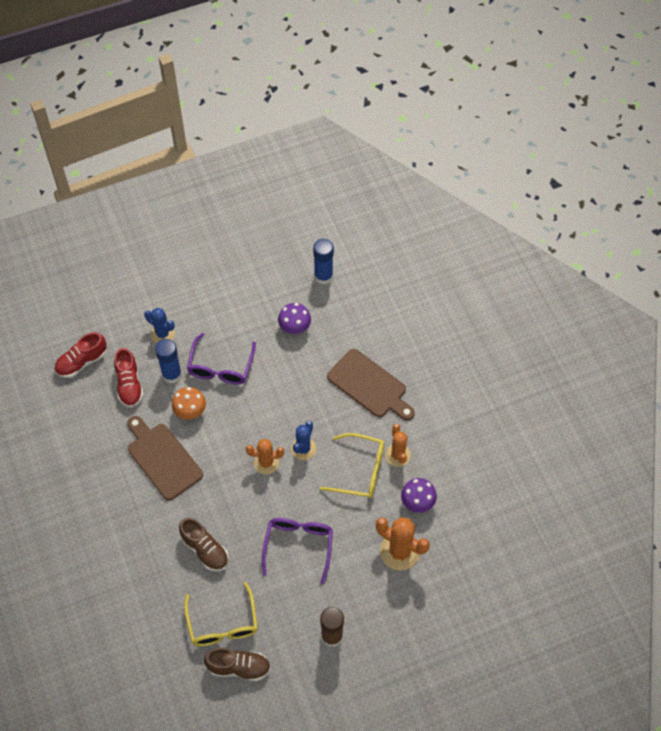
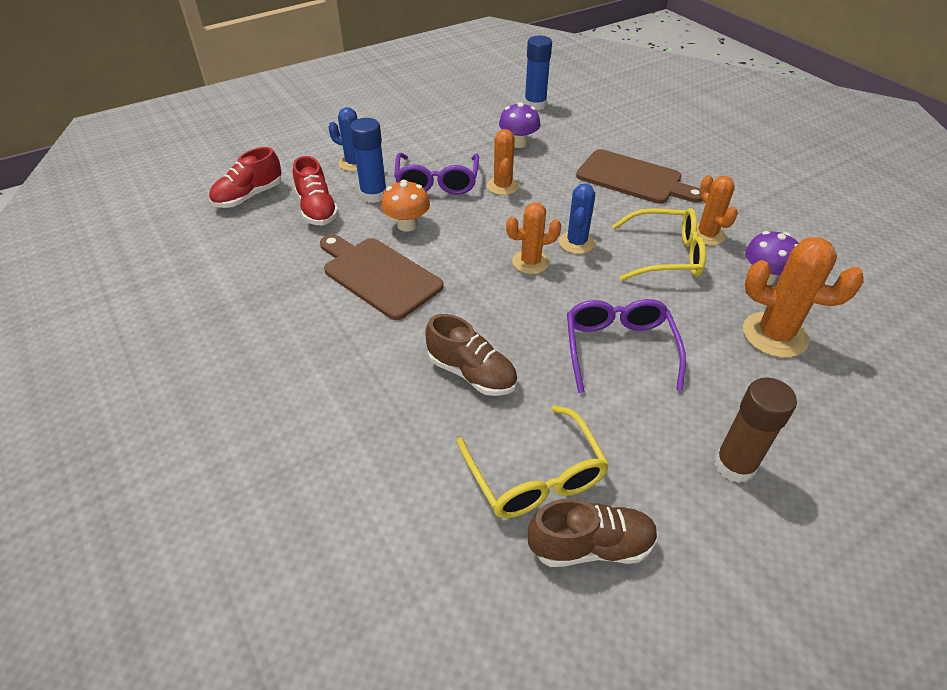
camera: 10 degrees left, 15 degrees down
(268, 379) = (502, 186): none -> orange cactus

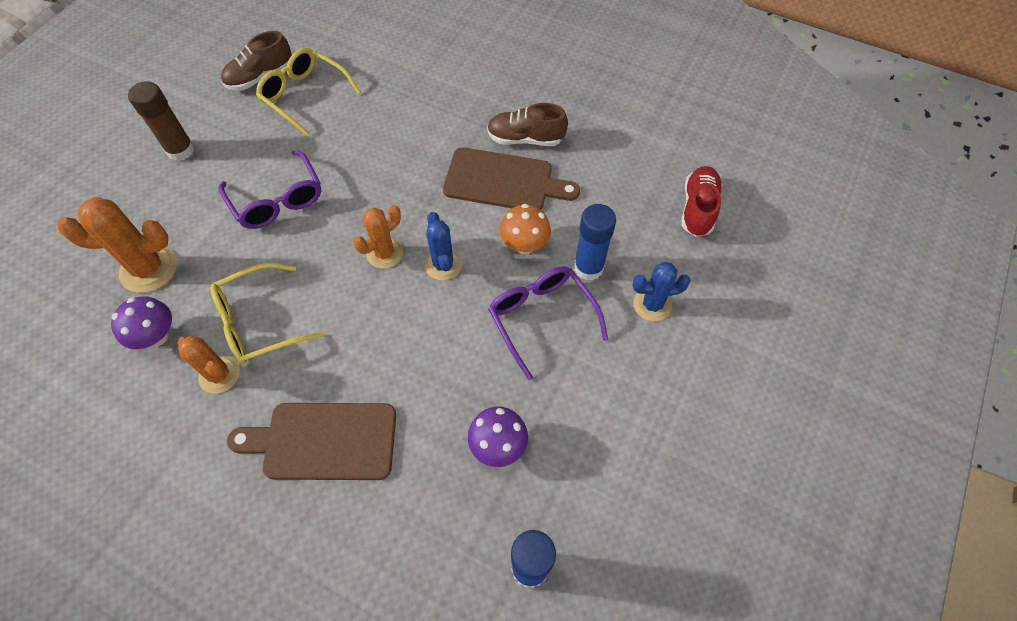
camera: 150 degrees right, 15 degrees up
(317, 210) = (621, 223): red shoe -> none
(472, 373) = (377, 136): brown shoe -> brown shoe (525, 139)
(502, 186) = (469, 347): orange cactus -> none
(576, 243) = (352, 298): blue cactus -> blue cactus (443, 265)

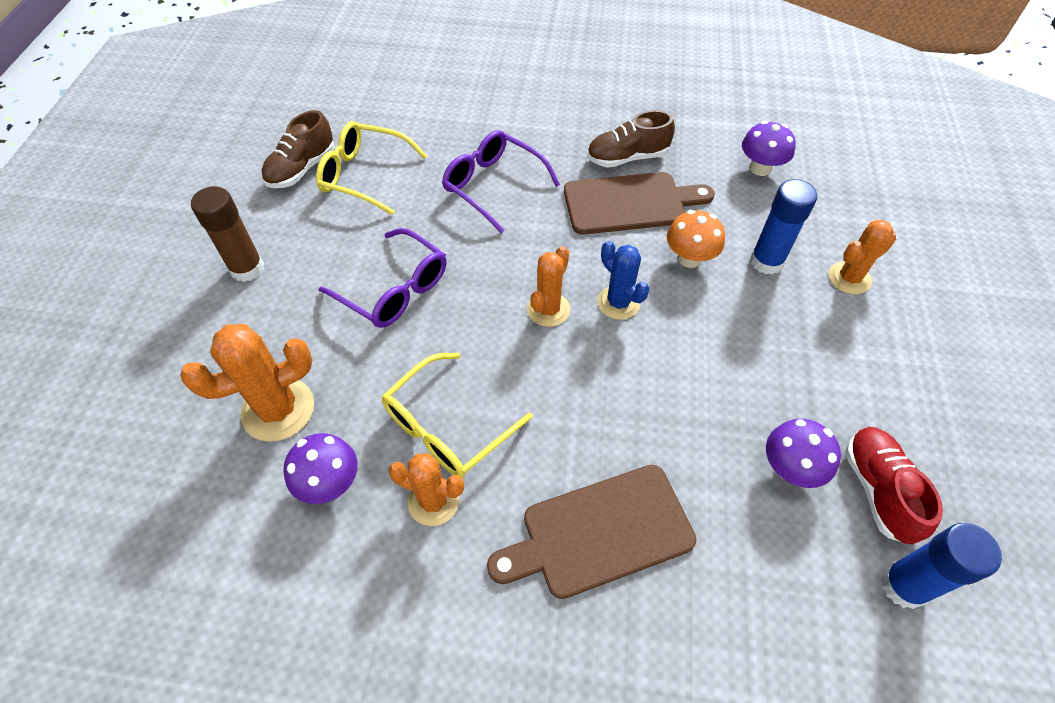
camera: 20 degrees left, 5 degrees down
(541, 318) = (751, 324): purple glasses -> purple glasses (493, 185)
(637, 181) = (760, 168): none -> purple mushroom
(652, 305) = (849, 278): blue cactus -> orange cactus
(698, 209) = (832, 178): red shoe -> red shoe (877, 489)

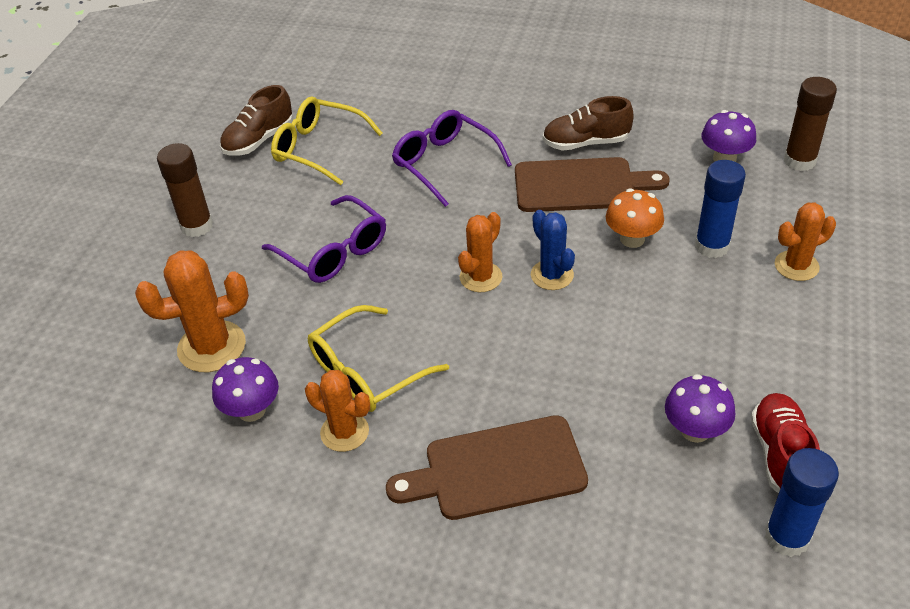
camera: 10 degrees right, 10 degrees down
(829, 167) = (799, 161): none -> brown glue stick

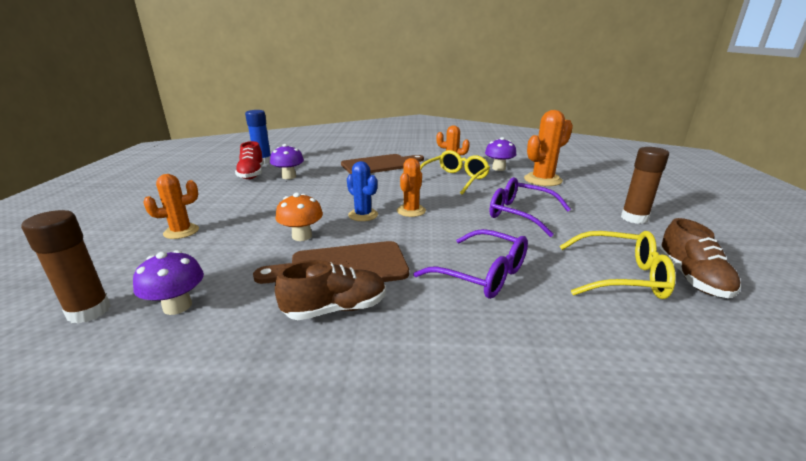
camera: 165 degrees right, 20 degrees down
(259, 140) = (692, 278): brown shoe -> brown shoe turned 150 degrees clockwise
(712, 246) = (239, 237): blue glue stick -> none

